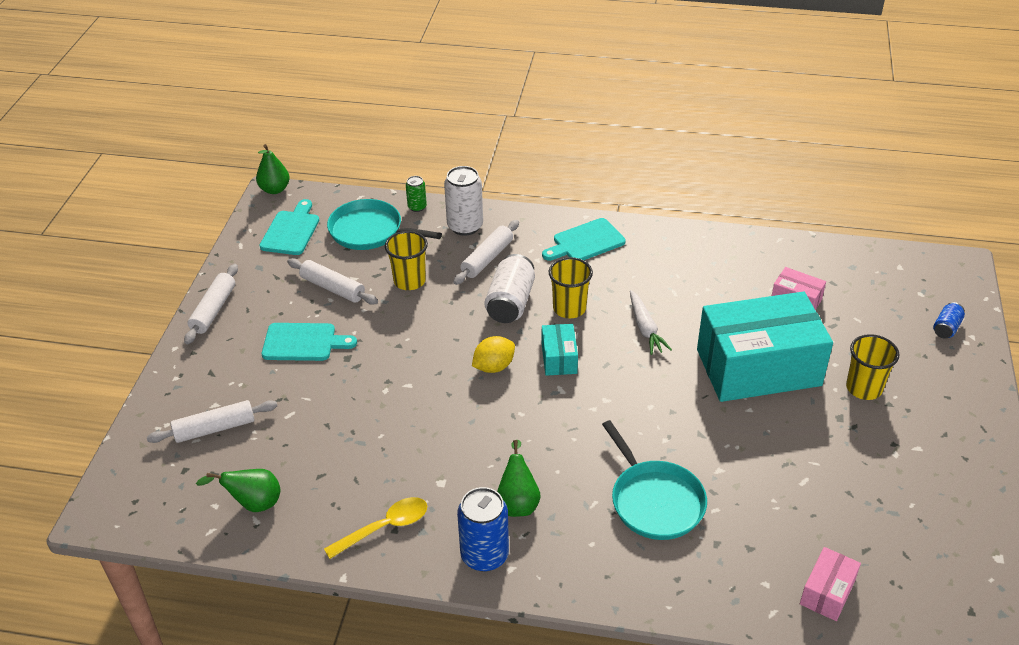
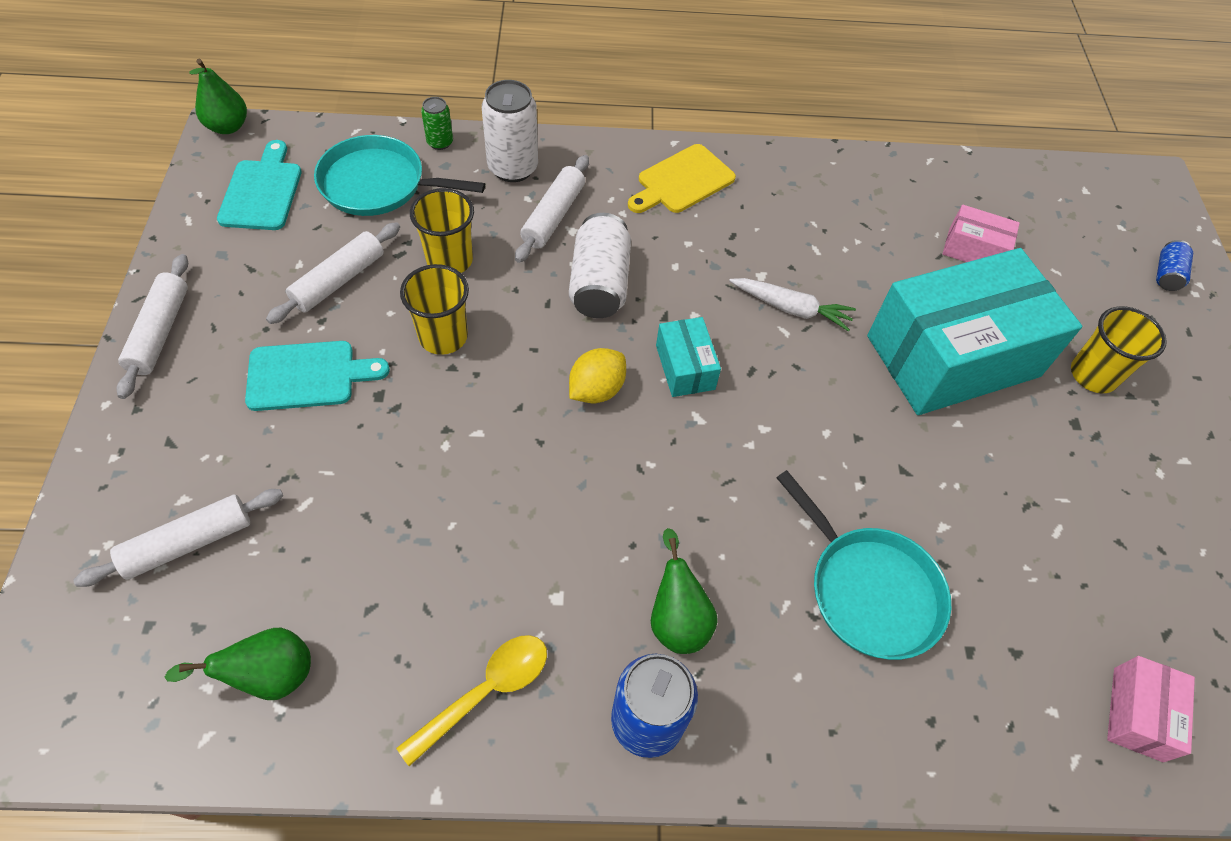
camera: 15 degrees left, 15 degrees up
(333, 288) = (338, 280): white rolling pin -> white rolling pin turned 75 degrees counterclockwise
(569, 308) = (682, 286): yellow cup -> yellow cup (443, 336)
(585, 242) = (682, 181): turquoise cutting board -> yellow cutting board
(645, 328) = (791, 308): white carrot -> white carrot turned 45 degrees counterclockwise

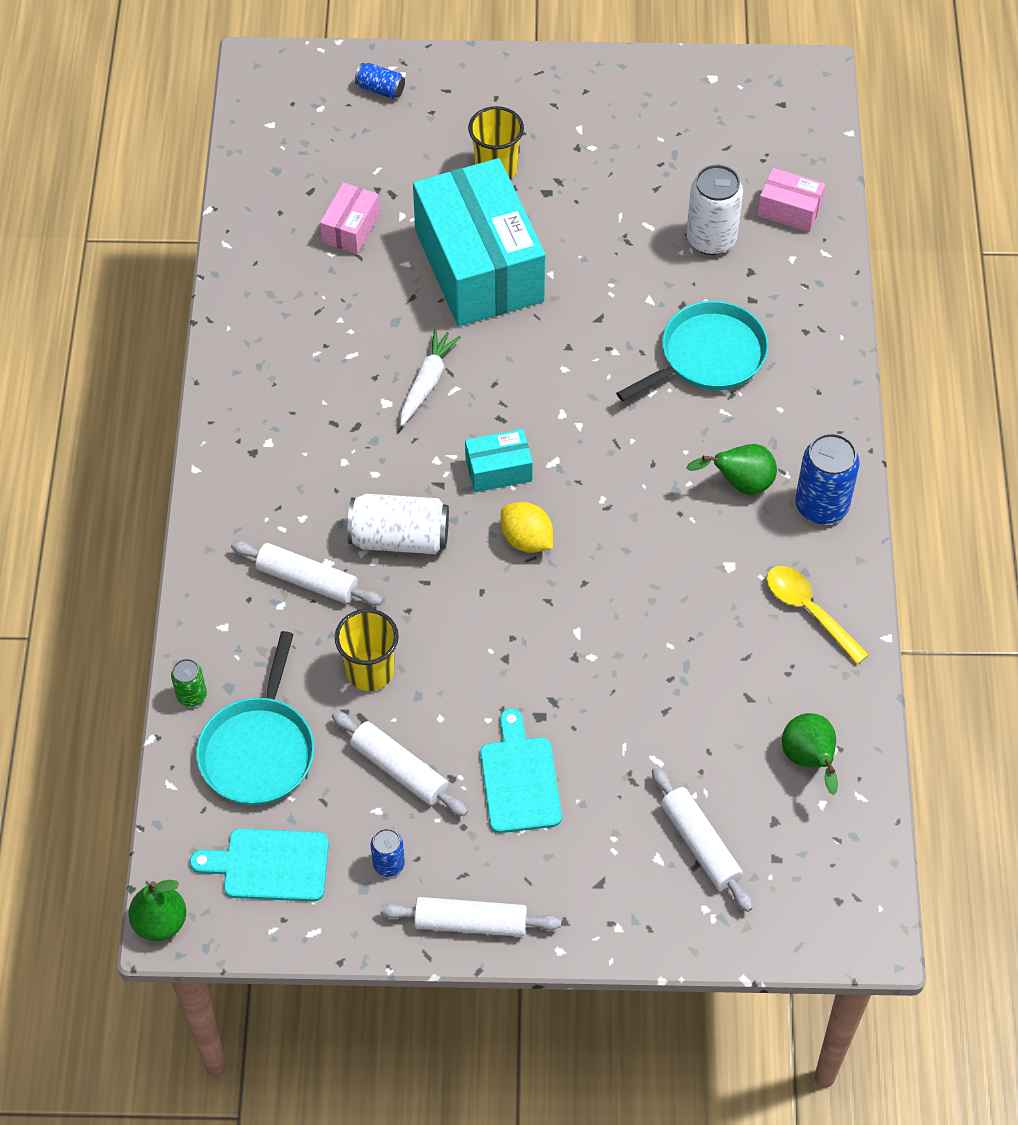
camera: 85 degrees left, 0 degrees up
(240, 271) = (388, 864): none -> blue can
(443, 336) = (469, 668): yellow cup -> none
(513, 168) = (234, 621): white can -> white can (711, 239)
(682, 181) = (256, 463): yellow cutting board -> none

